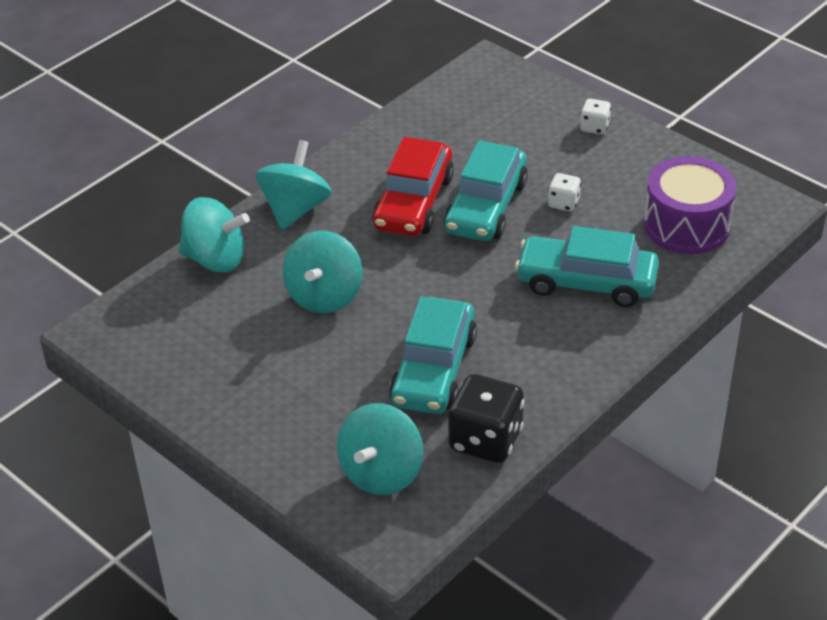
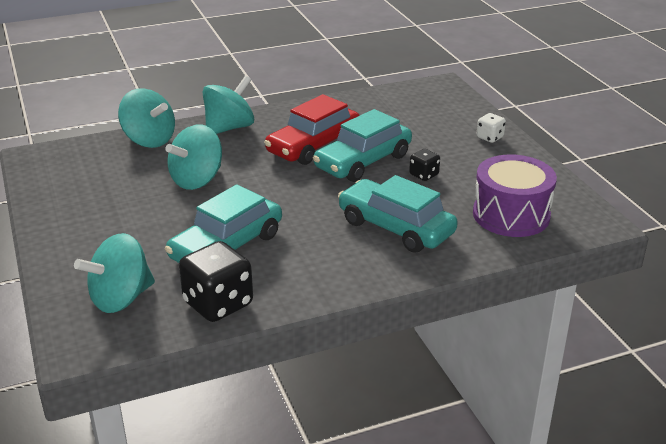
camera: 25 degrees right, 10 degrees down
(563, 203) = (424, 175): white dice -> black dice

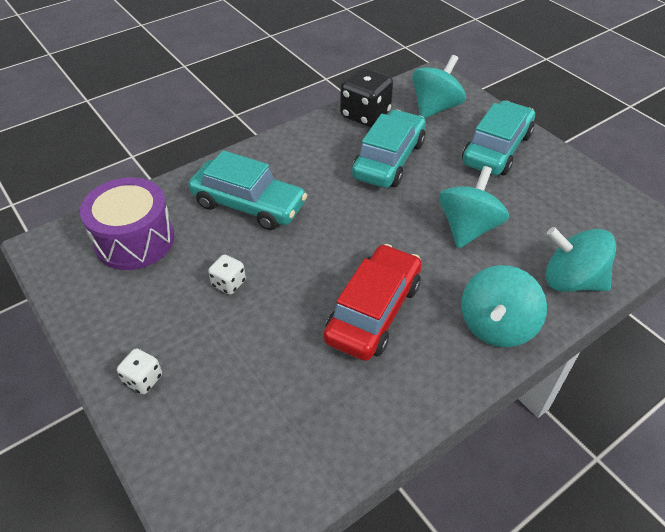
camera: 165 degrees right, 15 degrees up
(363, 162) = (304, 293): turquoise car -> turquoise car (496, 149)
(424, 175) = (229, 283): black dice -> white dice

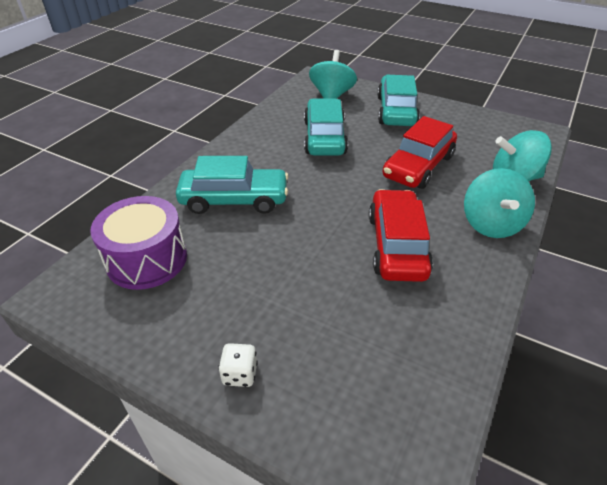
camera: 25 degrees left, 5 degrees down
(229, 283) = (262, 265): white dice -> none
(365, 115) = (282, 112): black dice -> none
(468, 228) = (418, 166): turquoise spinning top -> red car

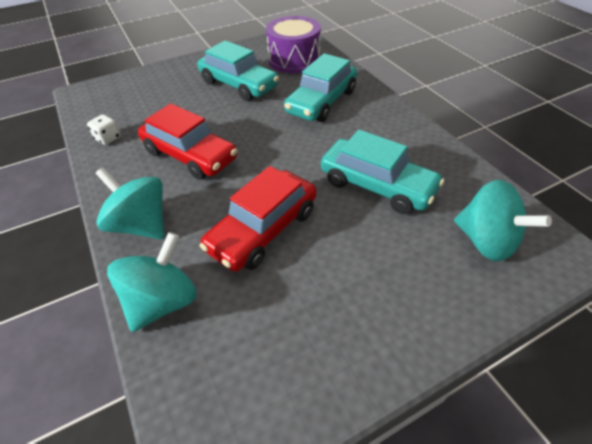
camera: 125 degrees right, 5 degrees up
(240, 374) = (185, 69): white dice -> white dice (108, 138)
(396, 111) = (399, 289): turquoise car -> turquoise car (239, 84)
(418, 166) = (263, 229): red car -> red car turned 120 degrees counterclockwise

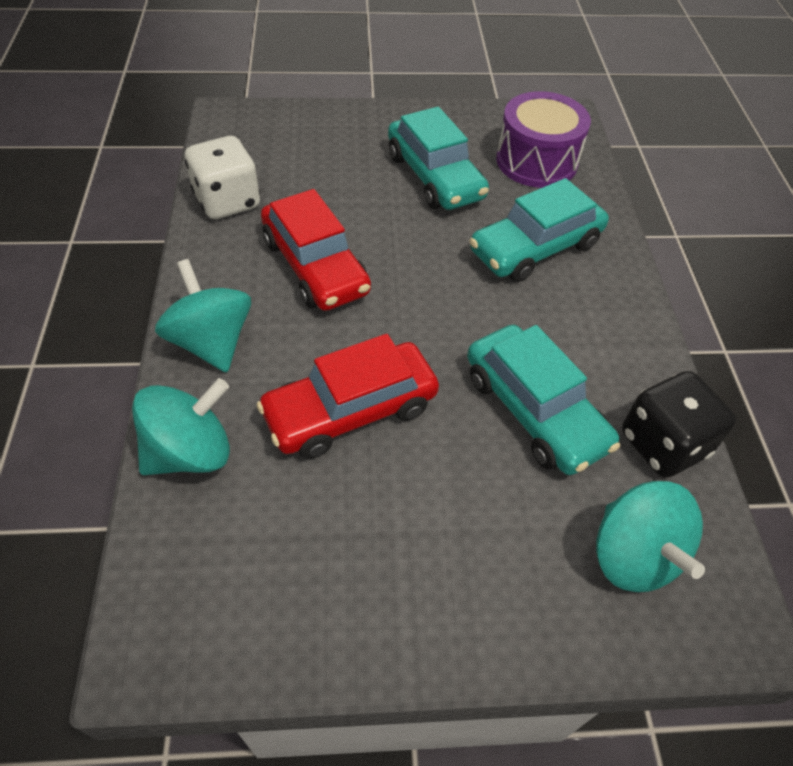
camera: 20 degrees right, 5 degrees up
(108, 138) = (227, 201): white dice -> white dice, size x1.94
(459, 175) = (663, 444): none -> black dice

